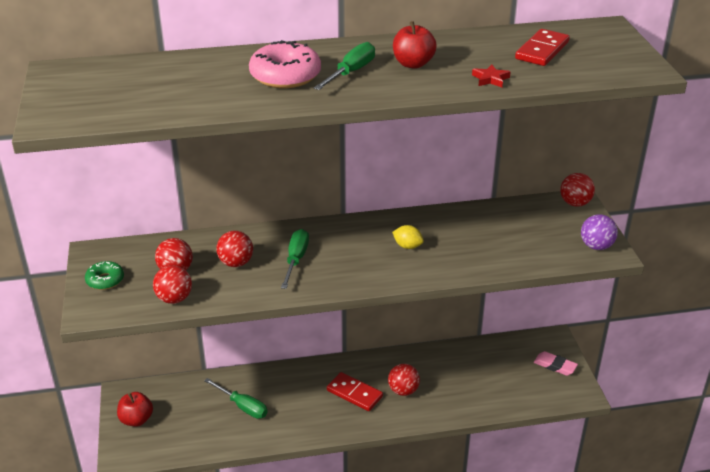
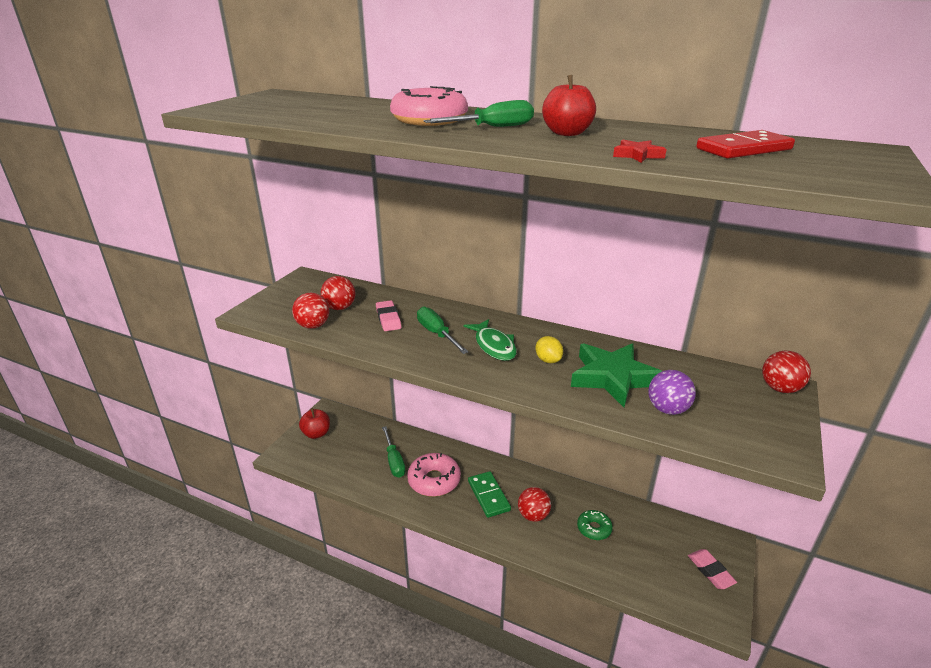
camera: 35 degrees right, 5 degrees down
(105, 280) = (287, 296): green donut -> green donut (594, 528)
(236, 263) = (388, 319): red ball -> pink eraser
(296, 260) = (437, 334): green screwdriver -> green screwdriver turned 75 degrees counterclockwise
(296, 404) = (434, 480): none -> pink donut
(354, 251) = (494, 346): none -> green fish
(354, 393) = (488, 496): red domino -> green domino
(465, 241) = (612, 377): none -> green star
(596, 246) = (770, 441): purple ball -> purple ball (667, 409)

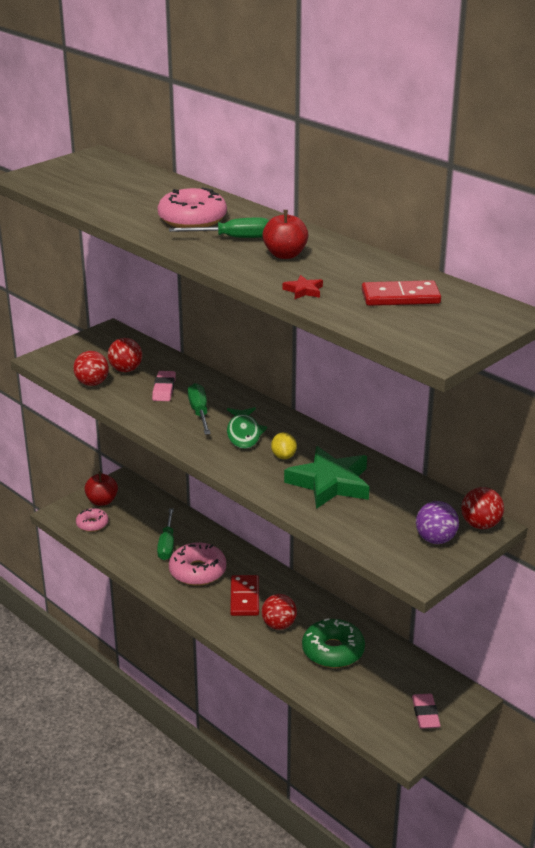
camera: 20 degrees right, 0 degrees up
(317, 458) = (92, 524): none -> pink donut
(488, 496) = (244, 597): green domino -> red domino
(594, 528) = (333, 651): green donut -> green donut, size x1.68
(667, 409) = (353, 518): purple ball -> purple ball (435, 539)

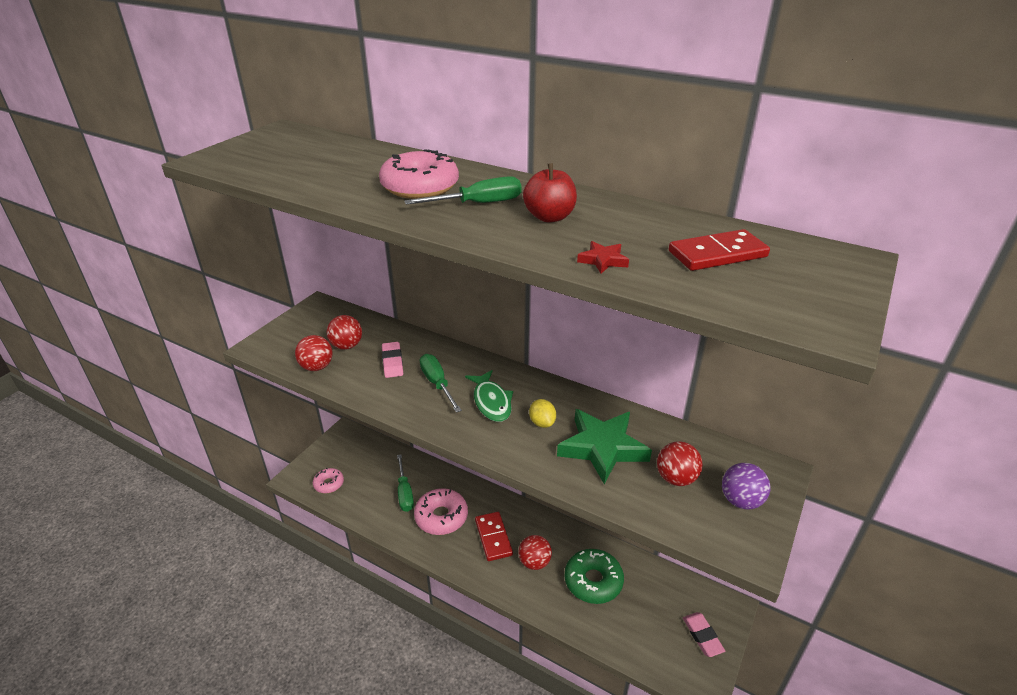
camera: 15 degrees left, 5 degrees up
(102, 501) = (332, 457): red apple -> none
(480, 525) = (771, 472): red ball -> red ball (676, 478)

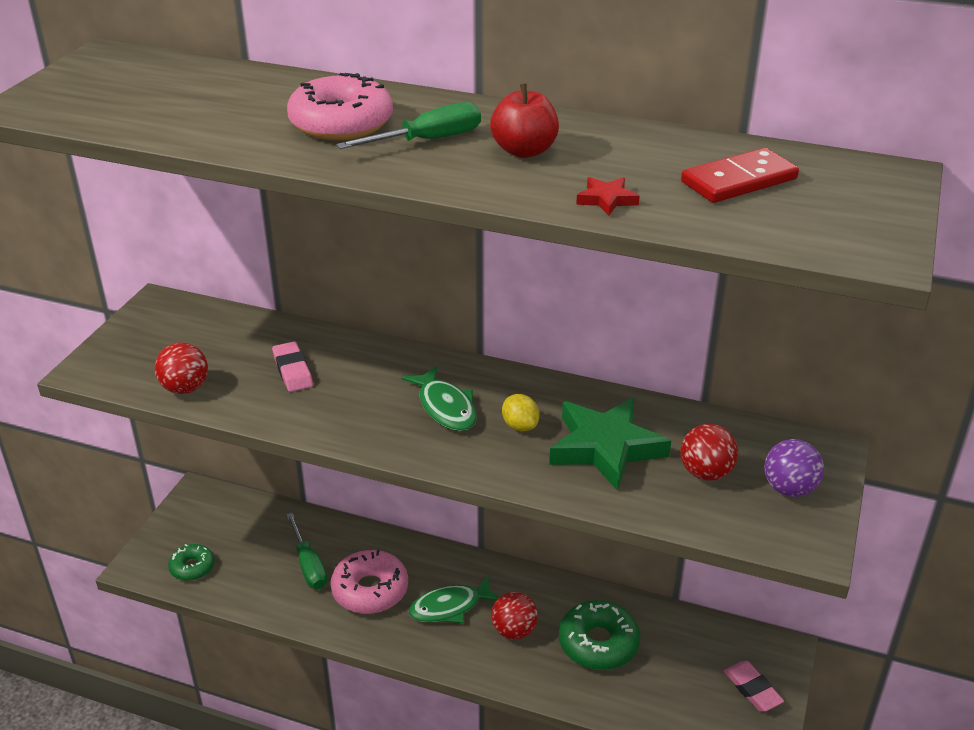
camera: 10 degrees left, 0 degrees up
(329, 484) = (192, 567): pink donut -> green donut
(347, 346) = (219, 355): red ball -> none
(437, 384) = (364, 392): green screwdriver -> none
(493, 537) = (450, 607): red domino -> green fish

